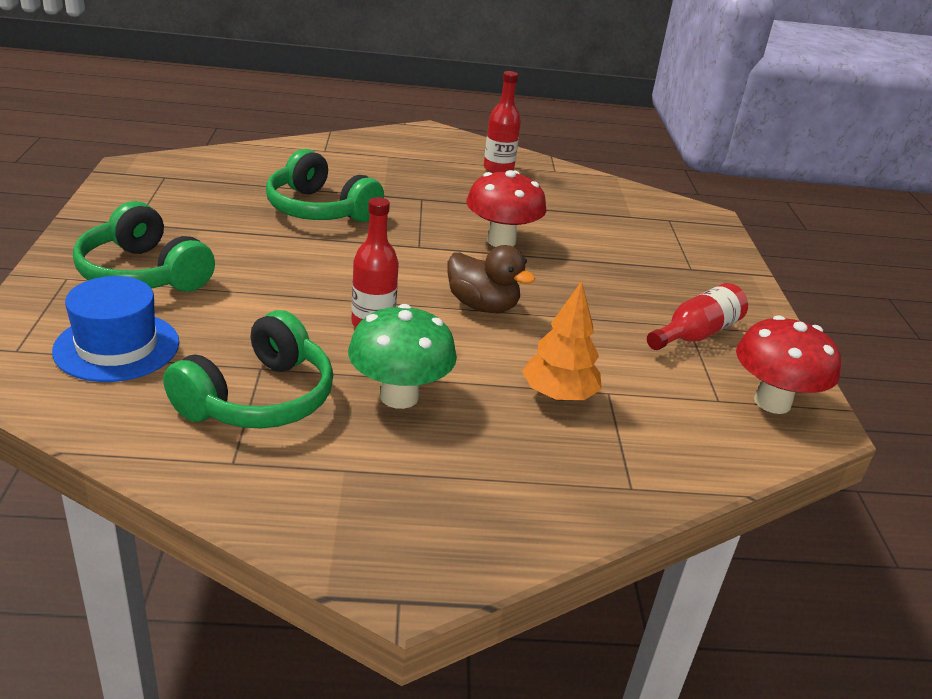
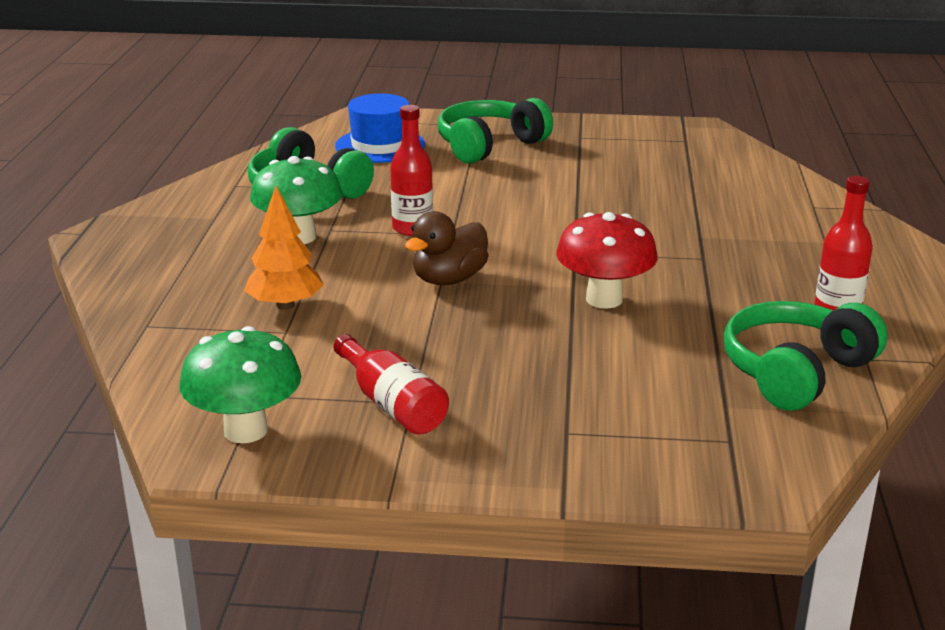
camera: 100 degrees right, 5 degrees down
(320, 209) = (644, 205): green headphones -> green headphones (796, 372)
(772, 402) = (245, 430): red mushroom -> green mushroom

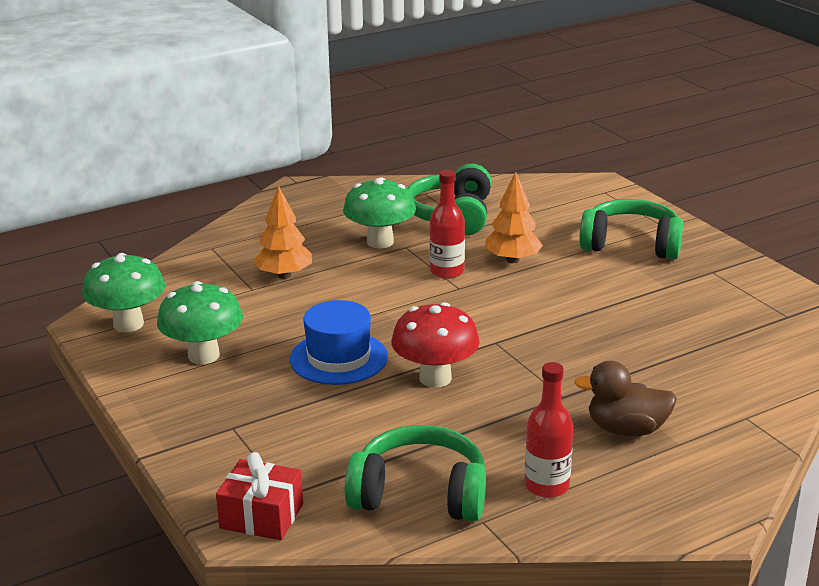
camera: 55 degrees right, 0 degrees up
(380, 146) = (563, 209): blue hat -> blue hat (338, 358)
(392, 404) = (203, 355): red bottle -> green mushroom
(438, 195) = (512, 260): none -> orange tree
(449, 279) = (388, 312): brown duck -> brown duck (626, 430)
(756, 466) = (262, 516): none -> red gift

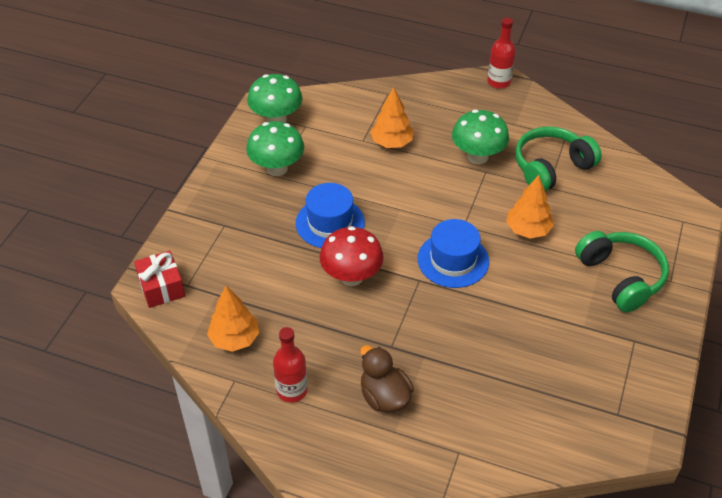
camera: 50 degrees right, 20 degrees up
(420, 494) = (234, 339): green headphones -> orange tree
(447, 271) = (477, 208): red bottle -> red bottle (499, 82)
(495, 313) = (453, 260): none -> blue hat

